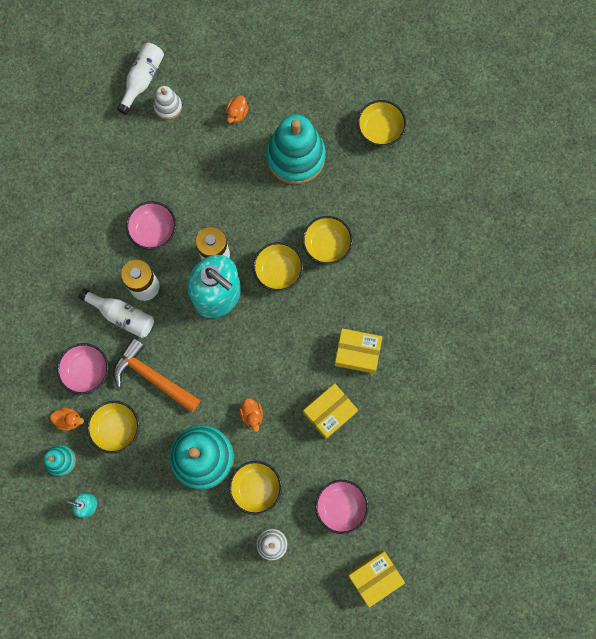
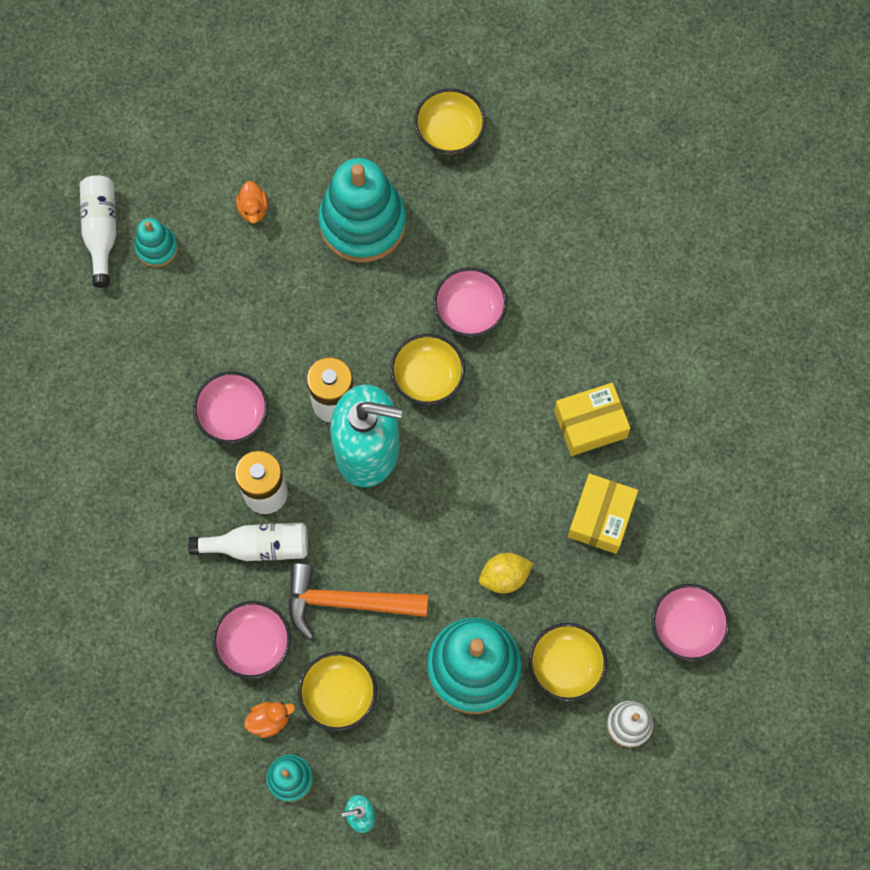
camera: 30 degrees left, 5 degrees down
(168, 107) = (157, 248): white stacking toy -> turquoise stacking toy
(252, 415) = (504, 577): orange duck -> yellow lemon
(327, 245) = (469, 311): yellow bowl -> pink bowl
(374, 577) = (782, 690): yellow box -> none

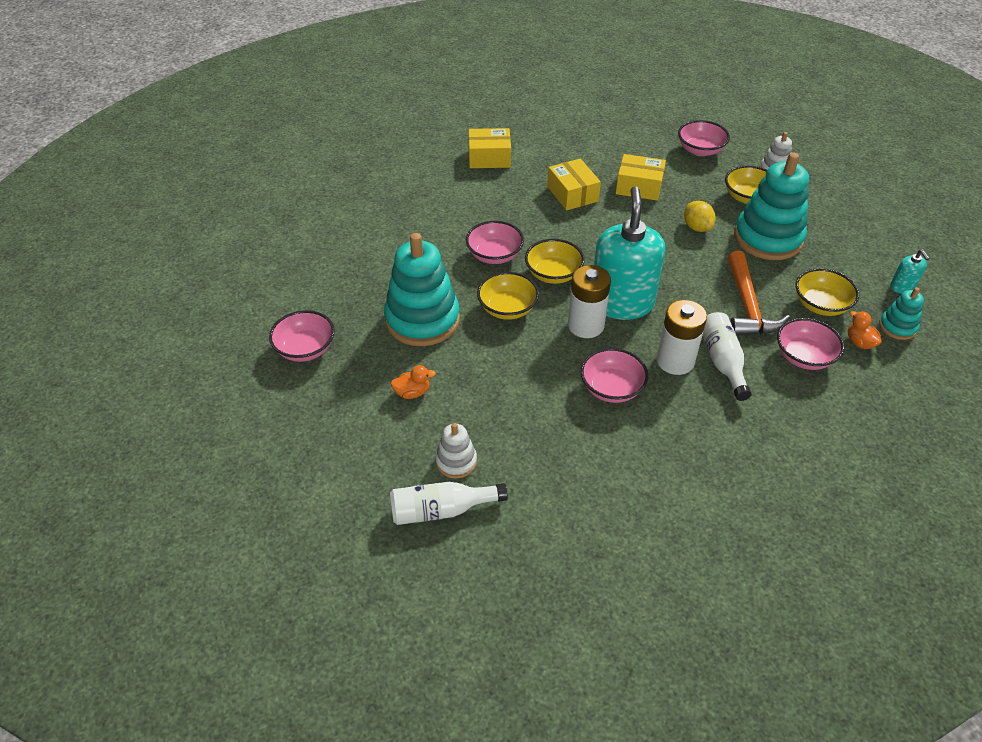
camera: 95 degrees left, 25 degrees down
(157, 248) = (456, 461): turquoise stacking toy -> white stacking toy
(330, 102) = (305, 349): none -> pink bowl
(449, 132) = (339, 274): yellow bowl -> yellow bowl (507, 308)
(682, 322) = (489, 158): none -> yellow box

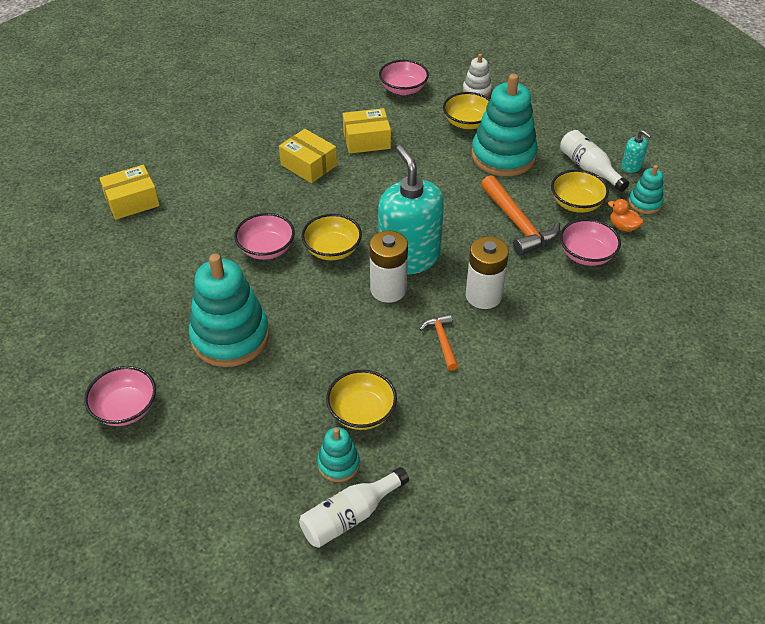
camera: 25 degrees left, 0 degrees up
(412, 392) = (260, 413): orange duck -> none
(456, 461) = (338, 464): white stacking toy -> turquoise stacking toy
(489, 158) = (208, 152): yellow box -> yellow box (132, 201)
(507, 308) = (307, 298): yellow bowl -> yellow bowl (362, 412)
(611, 388) = (442, 341): pink bowl -> orange hammer
(697, 227) = (438, 164): yellow lemon -> none
(722, 361) = (523, 282): white bottle -> white bottle (589, 169)

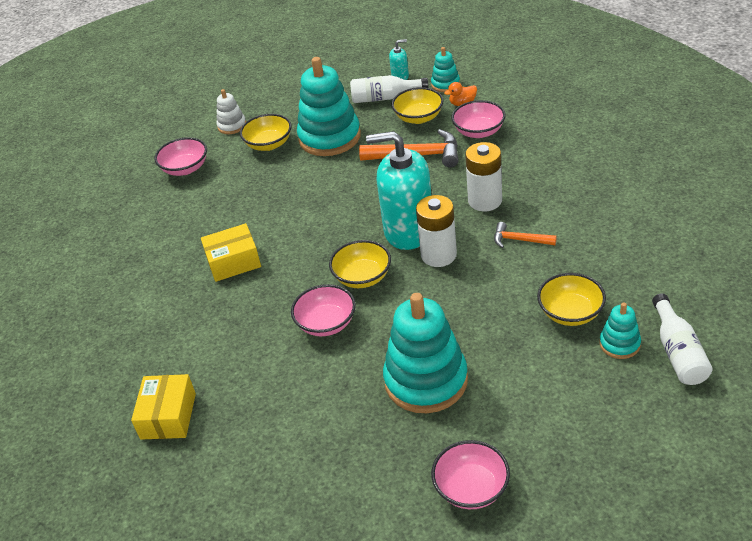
camera: 55 degrees left, 5 degrees down
(366, 140) = (234, 213): yellow box -> none

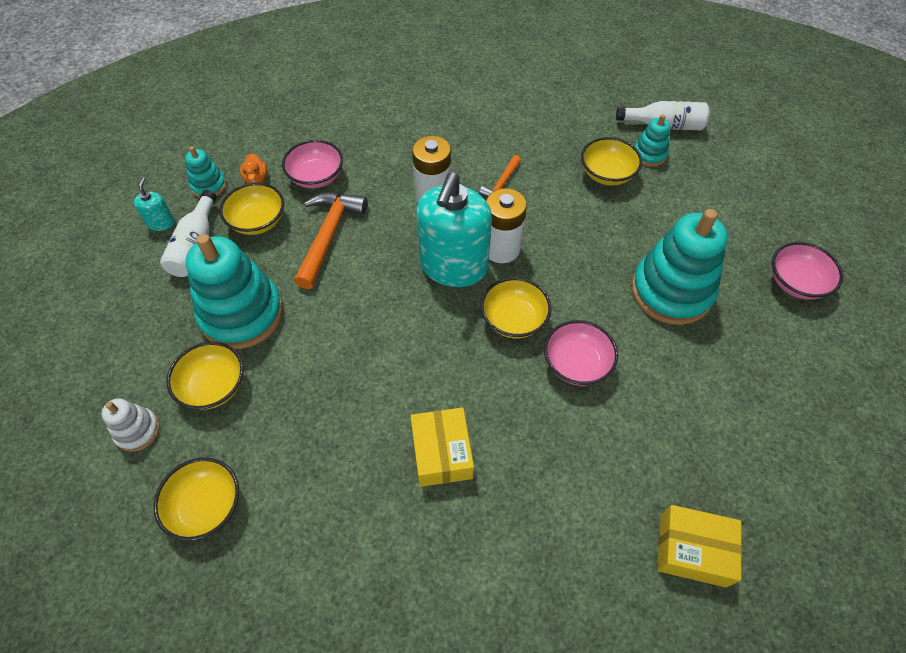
camera: 85 degrees left, 15 degrees up
(185, 168) = (206, 506): pink bowl -> yellow bowl

